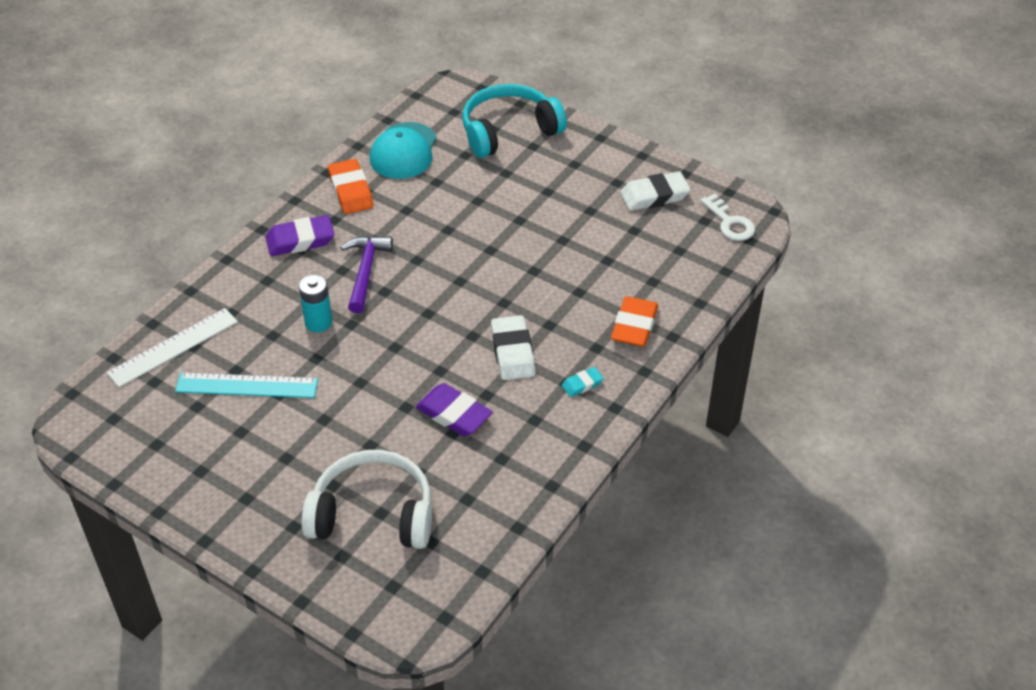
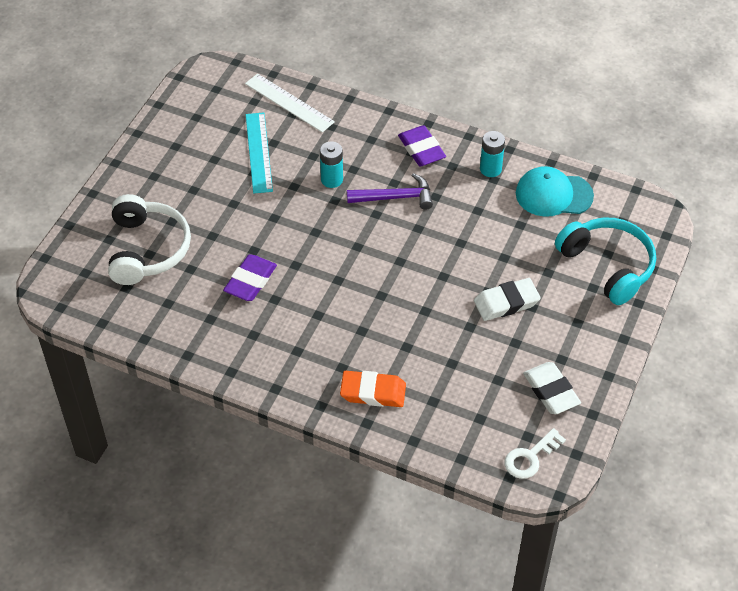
camera: 80 degrees right, 5 degrees up
(351, 191) = (490, 169): orange eraser -> turquoise battery
(512, 352) = (324, 309): white eraser -> white eraser (506, 302)
(582, 384) = (297, 362): turquoise eraser -> none

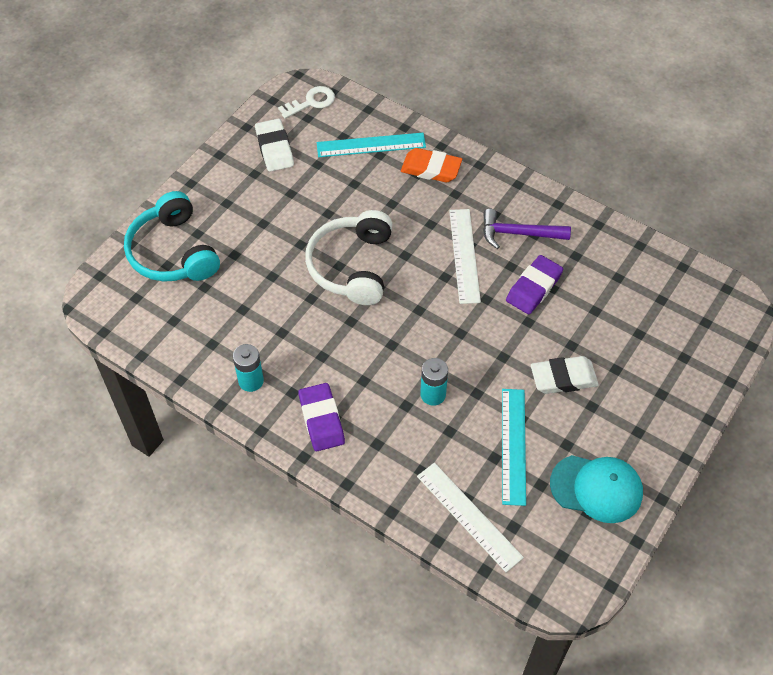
camera: 170 degrees left, 5 degrees up
(147, 249) = (641, 339): white headphones -> white headphones (352, 266)
(322, 303) = (464, 255): none -> white ruler
(395, 197) = (366, 361): purple hammer -> purple hammer (518, 233)
(446, 411) = (371, 145): none -> turquoise ruler
(506, 302) = (286, 230): white eraser -> white eraser (563, 378)
(553, 195) = (194, 338): turquoise cap -> turquoise cap (596, 488)

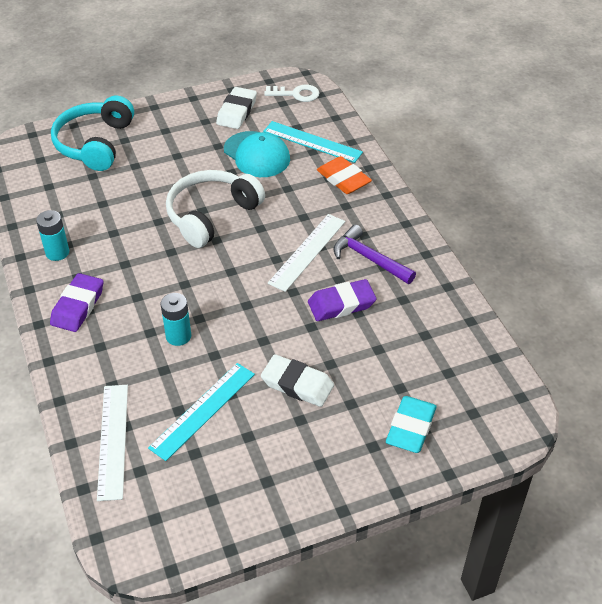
camera: 35 degrees right, 10 degrees down
(596, 488) = (238, 485): turquoise cap -> turquoise cap (257, 154)
(674, 362) = (411, 428): none -> turquoise eraser

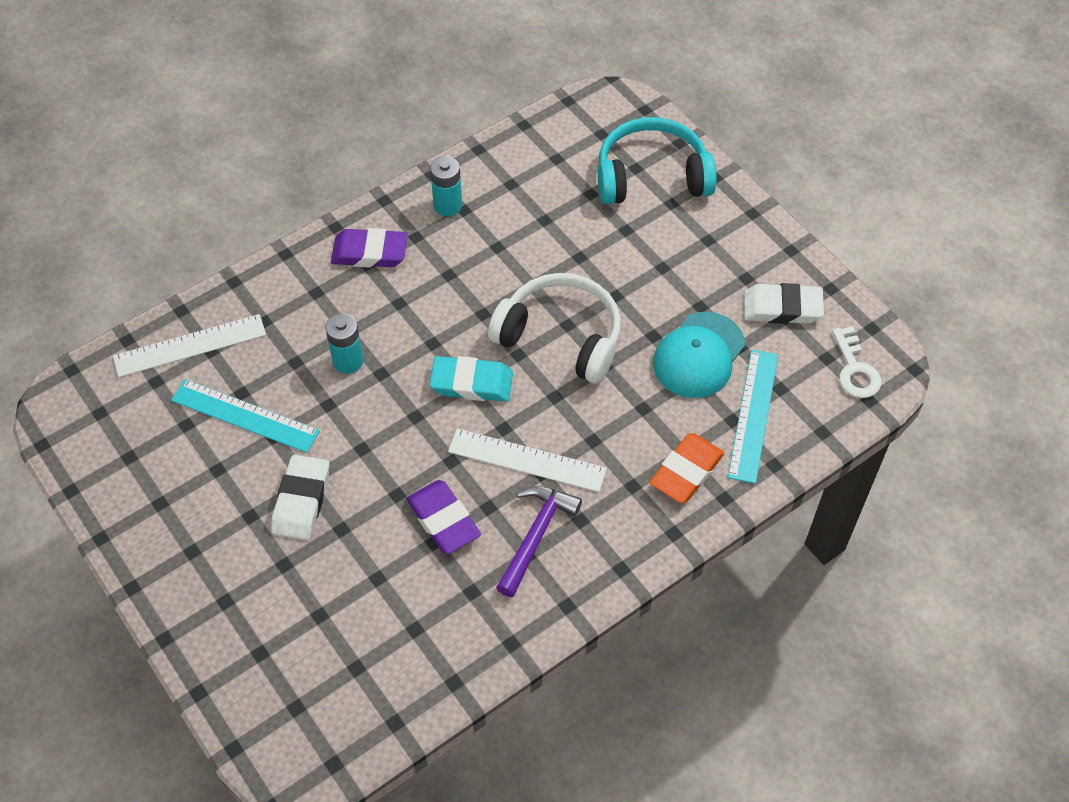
camera: 75 degrees right, 10 degrees up
(411, 428) = (259, 638): turquoise eraser -> turquoise eraser (471, 383)

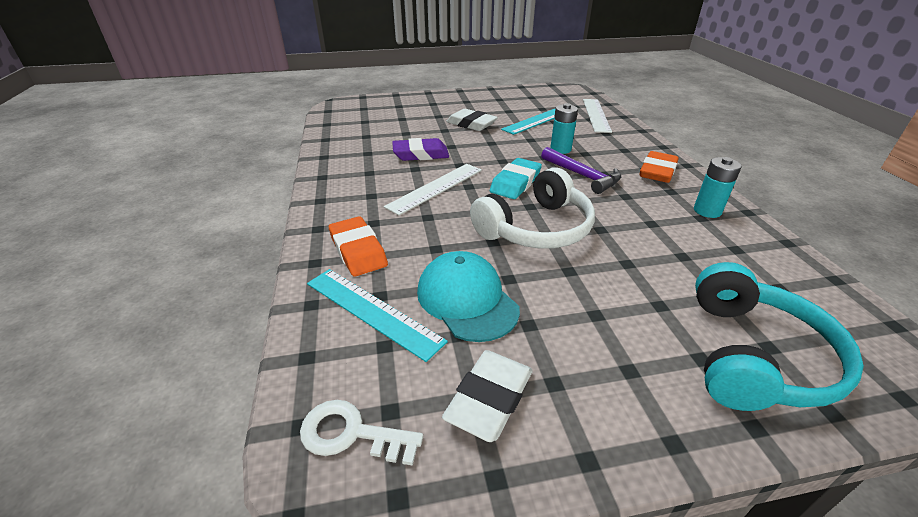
camera: 115 degrees right, 20 degrees down
(370, 252) = (657, 171): purple eraser -> orange eraser
(536, 535) = (378, 178): purple hammer -> purple hammer (582, 176)

